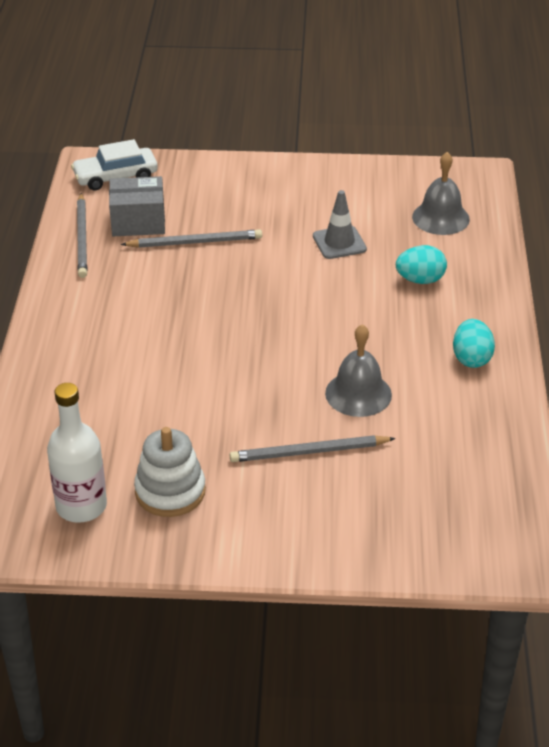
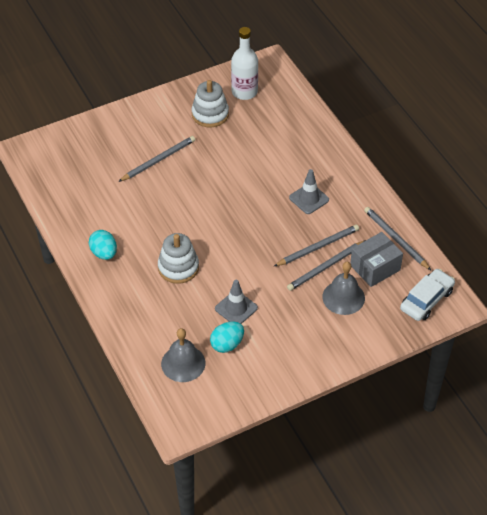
camera: 150 degrees right, 10 degrees up
(140, 318) = (309, 199): none -> grey traffic cone
(183, 264) = (318, 247): none -> grey pencil
(358, 394) = (154, 203): grey bell -> grey bell (343, 297)
(380, 306) = (178, 267): none -> white stacking toy
(420, 280) = (166, 300): turquoise egg -> turquoise egg (227, 344)

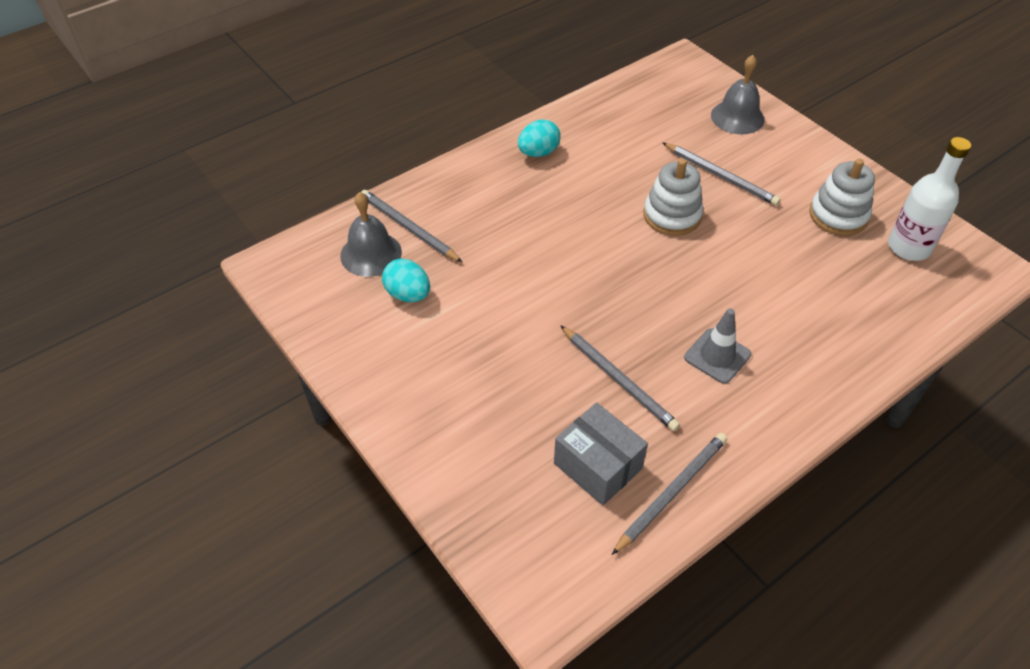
camera: 80 degrees right, 0 degrees up
(178, 267) = (533, 225): white stacking toy -> white stacking toy (672, 215)
(236, 308) = (474, 295): grey traffic cone -> none
(325, 267) = (579, 395): grey pencil -> grey pencil (408, 228)
(343, 297) = (523, 426): grey bell -> grey bell (737, 117)
(426, 300) = (544, 555): white car -> none

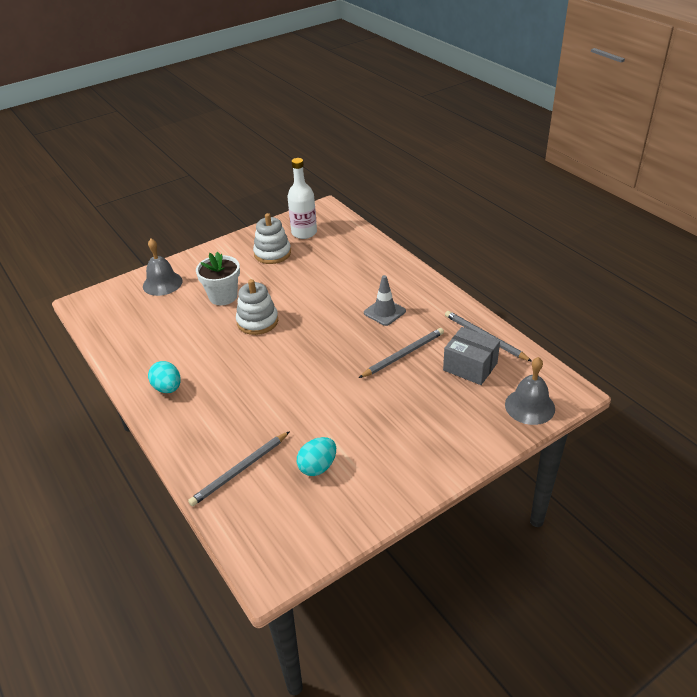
camera: 85 degrees left, 10 degrees down
(371, 254) = (267, 495): grey bell -> grey bell (529, 406)
(597, 466) = (470, 367): grey box -> grey box turned 75 degrees clockwise
(721, 176) = (223, 296): grey pencil -> white flower pot

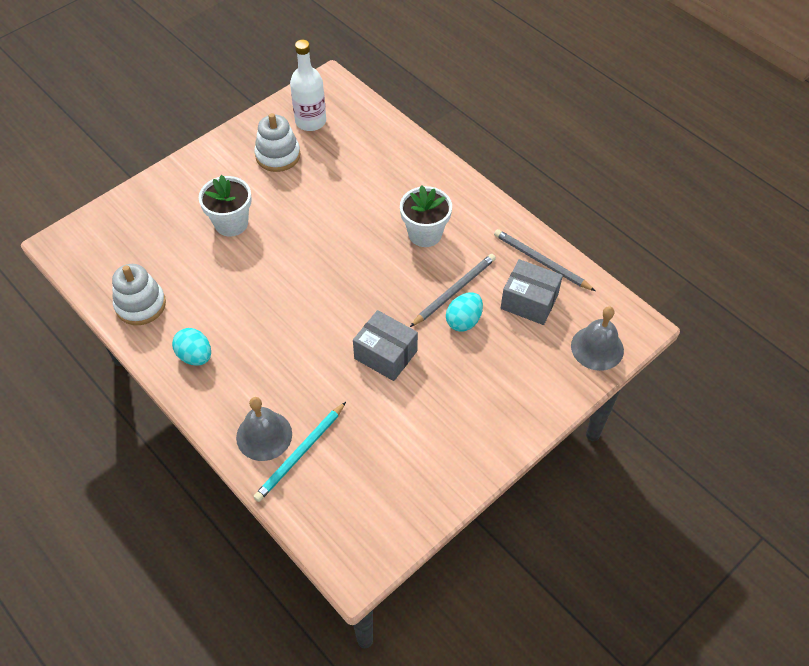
camera: 10 degrees left, 15 degrees up
(162, 283) = (152, 208): grey bell -> grey bell (264, 435)
(240, 470) = (300, 453): grey pencil -> turquoise pencil
(257, 321) = (280, 257): white stacking toy -> white stacking toy (140, 305)
(318, 467) = (383, 442): turquoise egg -> turquoise egg (463, 321)
(333, 398) = (385, 355): none -> grey box
(384, 312) = (425, 234): grey traffic cone -> white flower pot

